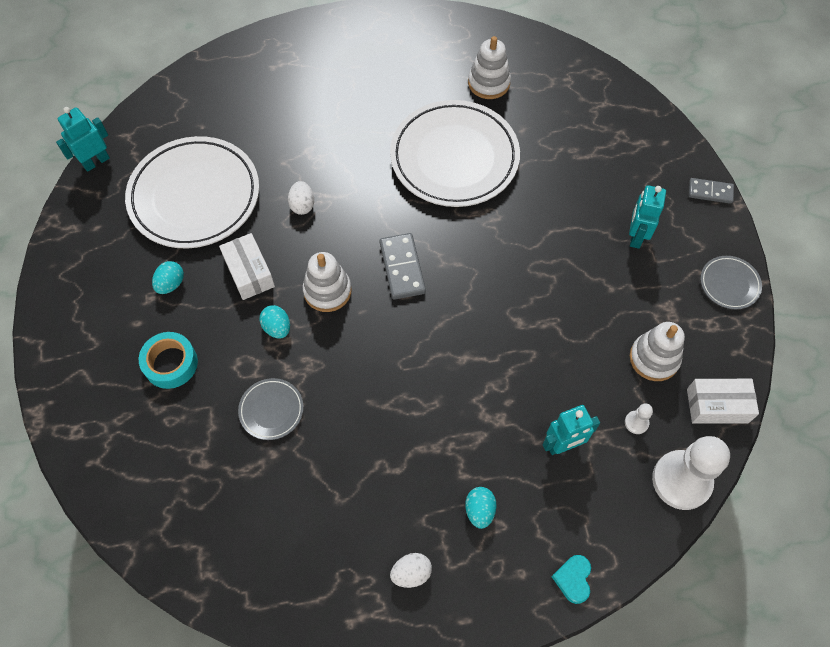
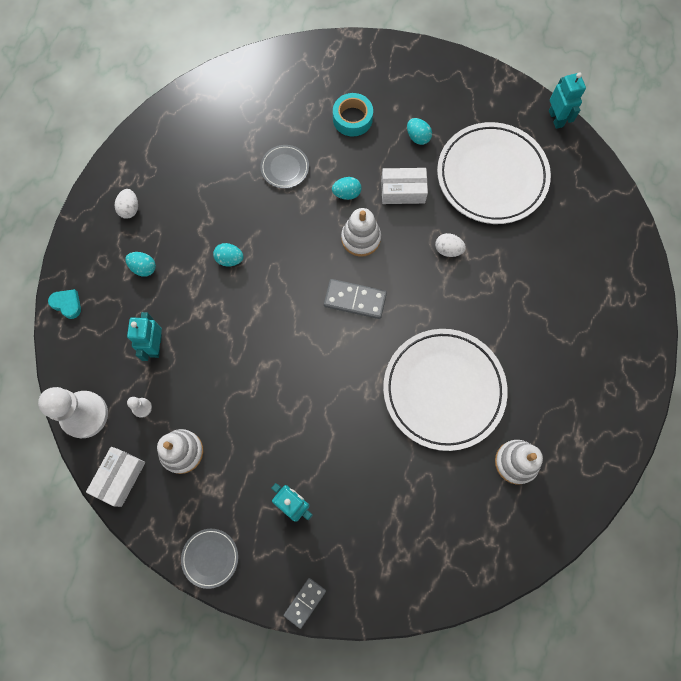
camera: 115 degrees right, 10 degrees up
(419, 416) = (230, 259): none -> turquoise egg

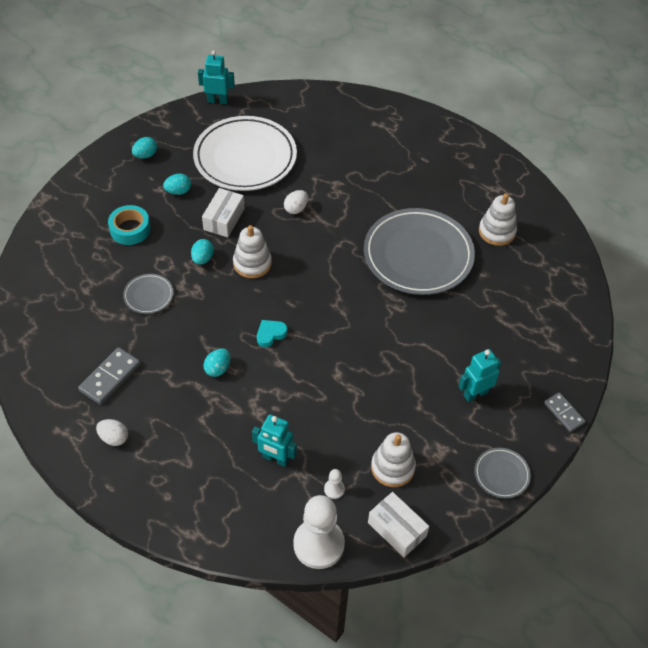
camera: 70 degrees left, 20 degrees down
(67, 304) = (189, 527): turquoise heart -> turquoise heart (270, 334)
(144, 268) = (187, 444): turquoise egg -> turquoise egg (145, 155)
(355, 300) = (308, 287): grey domino -> grey domino (110, 377)
(443, 390) = (418, 255): white plate -> grey plate

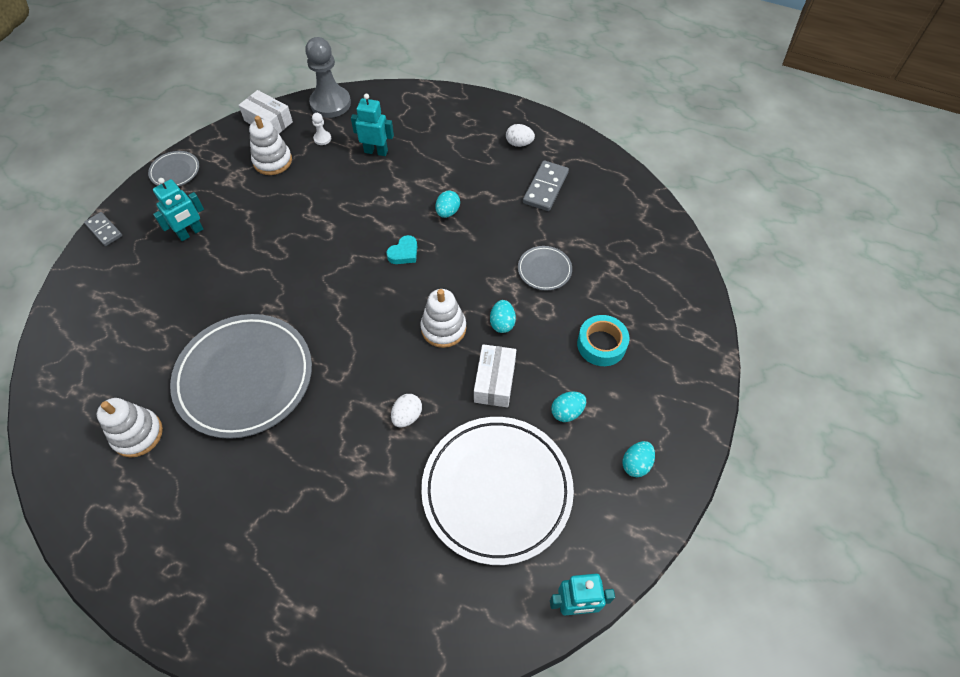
camera: 170 degrees right, 5 degrees up
(318, 544) = (330, 103): white pawn -> grey pawn

